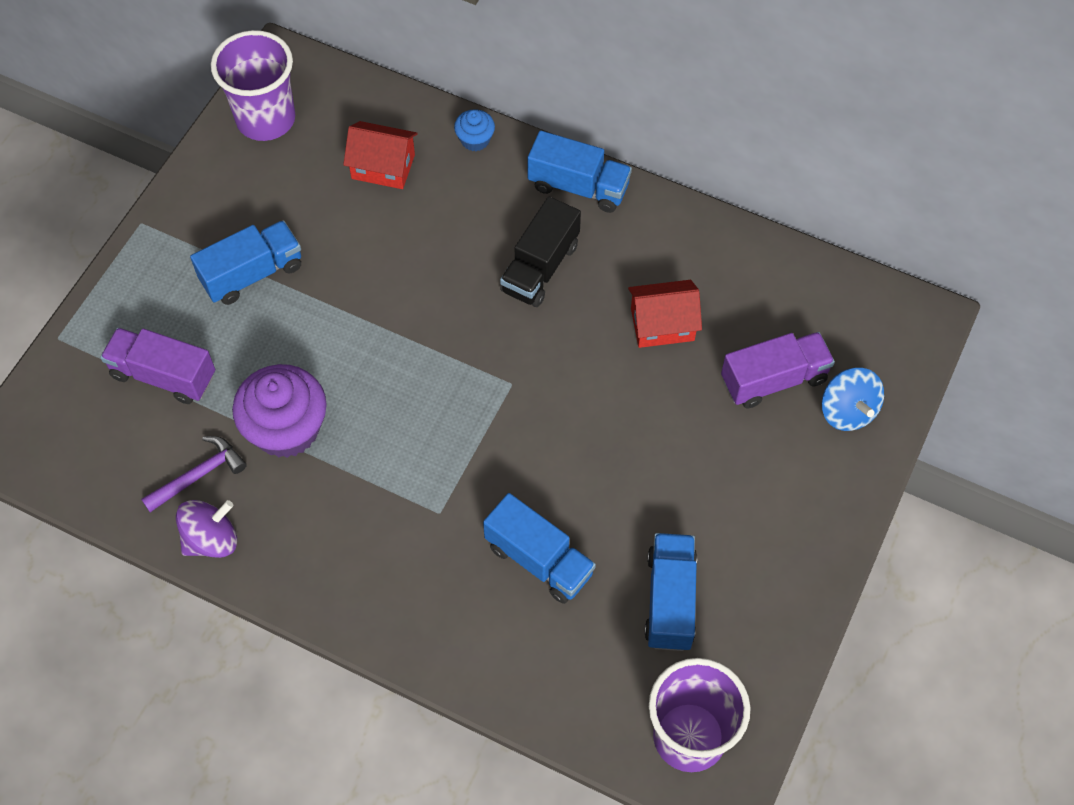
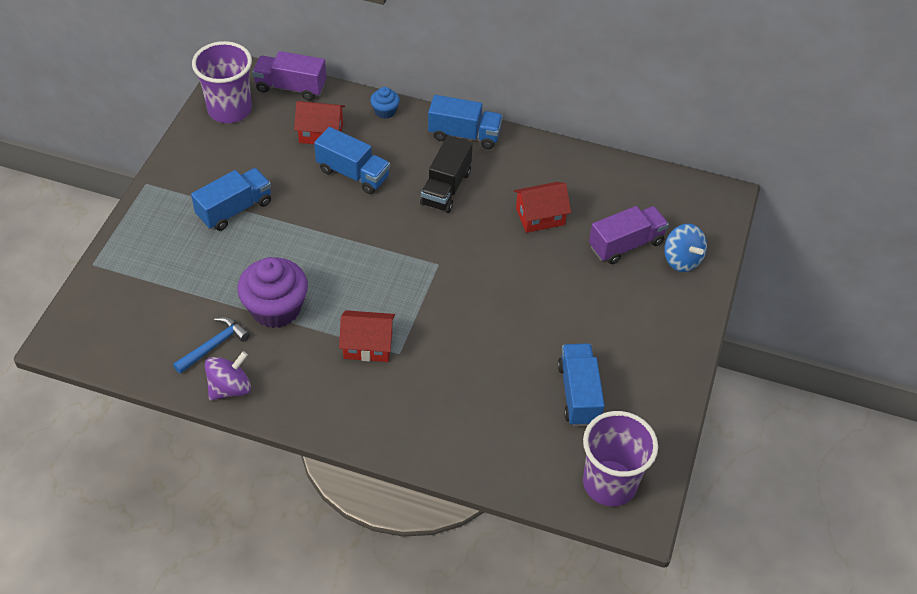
camera: 10 degrees left, 10 degrees down
(163, 375) = (177, 282): purple truck -> purple truck (291, 87)
(199, 475) = (214, 346): purple hammer -> blue hammer
(400, 496) = (368, 345): none -> red house
(539, 560) = (478, 377): blue truck -> blue truck (353, 174)

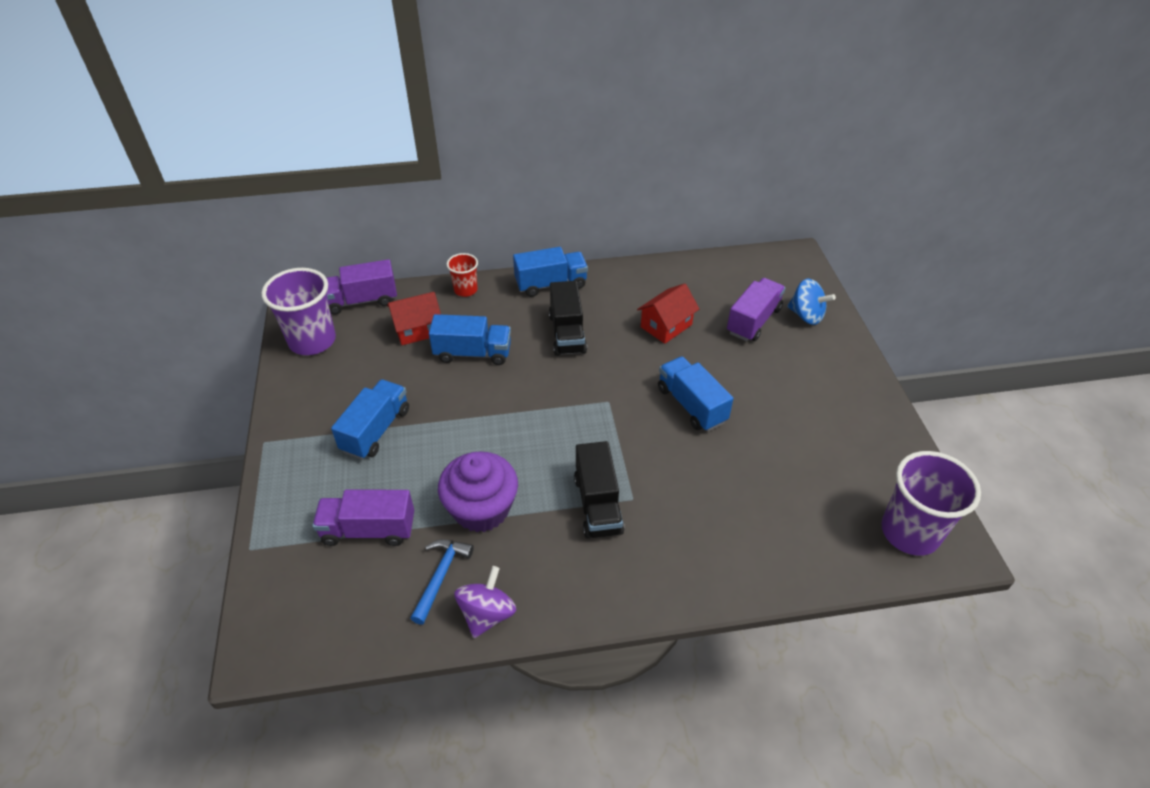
camera: 25 degrees left, 5 degrees down
(183, 287) = (368, 530): none -> purple truck
(368, 345) = (598, 504): red house -> black truck
(385, 111) = (465, 290): blue cupcake -> red cup
(578, 394) = (818, 463): blue truck -> blue truck (691, 405)

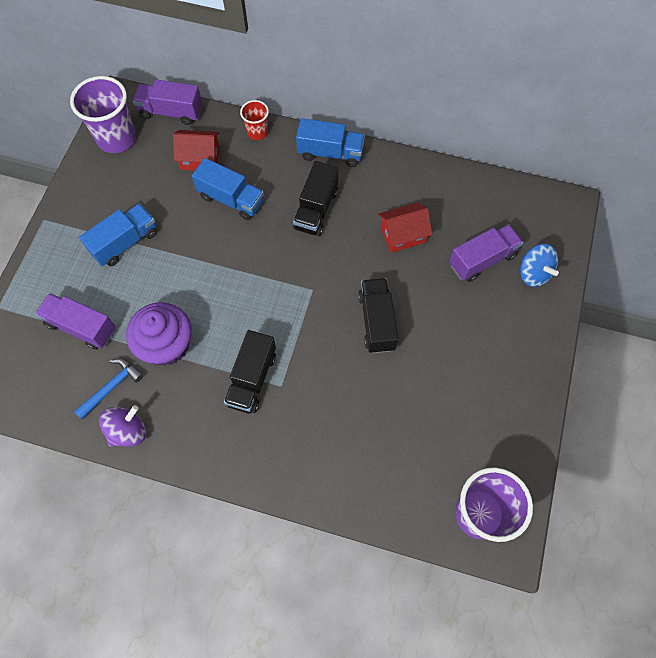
camera: 25 degrees right, 20 degrees up
(691, 405) = (376, 321): blue truck -> black truck

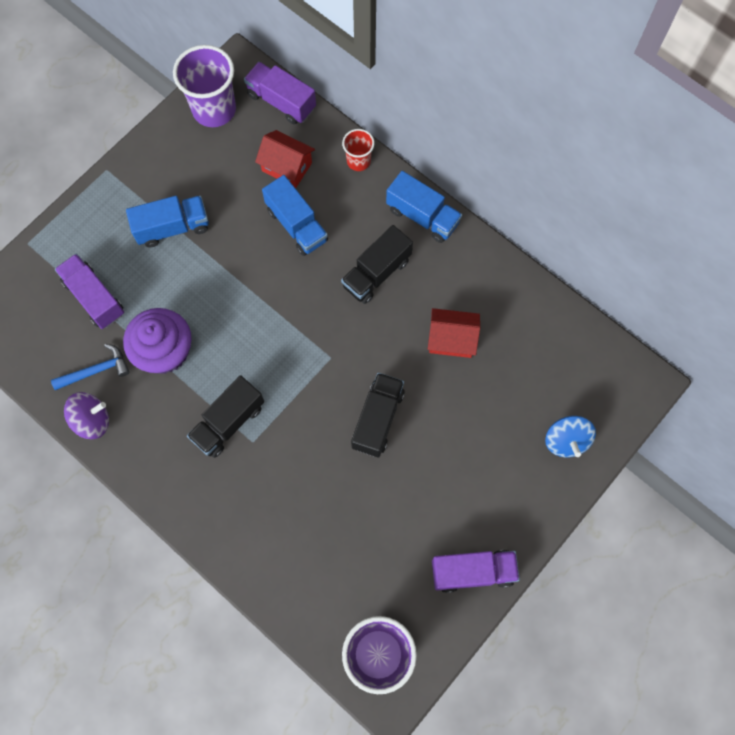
camera: 25 degrees right, 5 degrees up
(482, 260) = (519, 402): purple truck -> purple truck (472, 572)

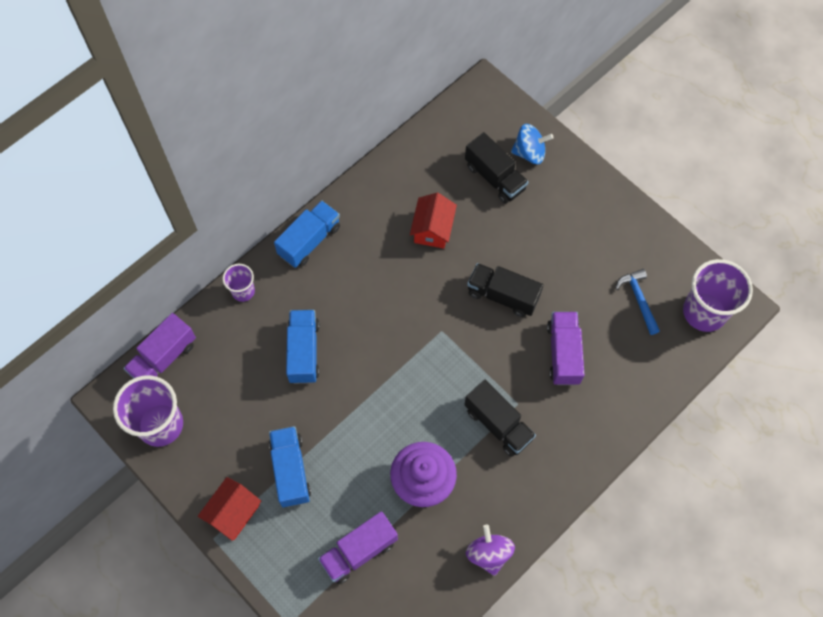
camera: 85 degrees left, 5 degrees down
(96, 371) = (437, 549): blue hammer -> blue hammer (638, 299)
(287, 167) = (239, 357): red house -> red house (233, 513)
(296, 225) = (304, 352): blue truck -> blue truck turned 60 degrees counterclockwise
(358, 161) = (243, 291): red cup -> purple cup
(376, 273) = (362, 285): black truck -> black truck (495, 177)
(472, 572) = (637, 234): purple truck -> purple truck (563, 353)

